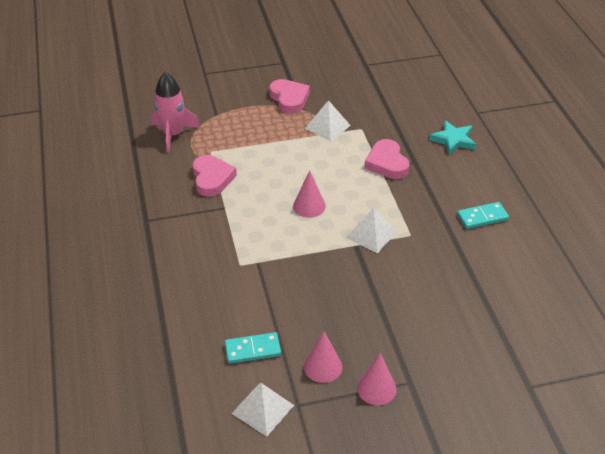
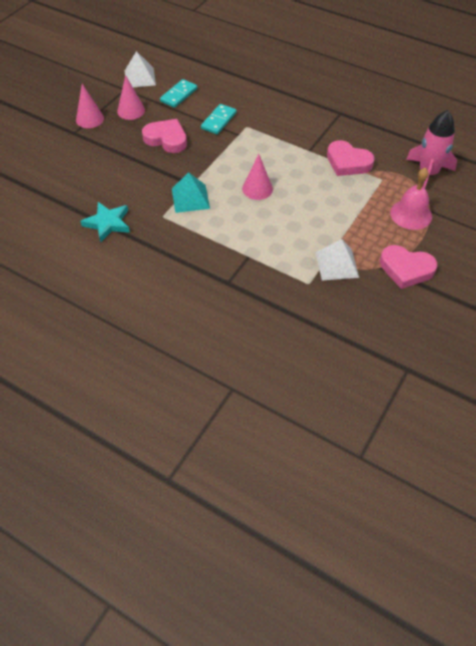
camera: 135 degrees right, 10 degrees up
(232, 121) = (411, 214): none -> pink bell
(371, 234) = (190, 198): white pyramid -> turquoise pyramid
(387, 163) = (247, 264): pink heart -> pink heart (166, 139)
(453, 140) = (219, 332): turquoise star -> turquoise star (108, 223)
(482, 217) = (122, 268): turquoise domino -> turquoise domino (218, 121)

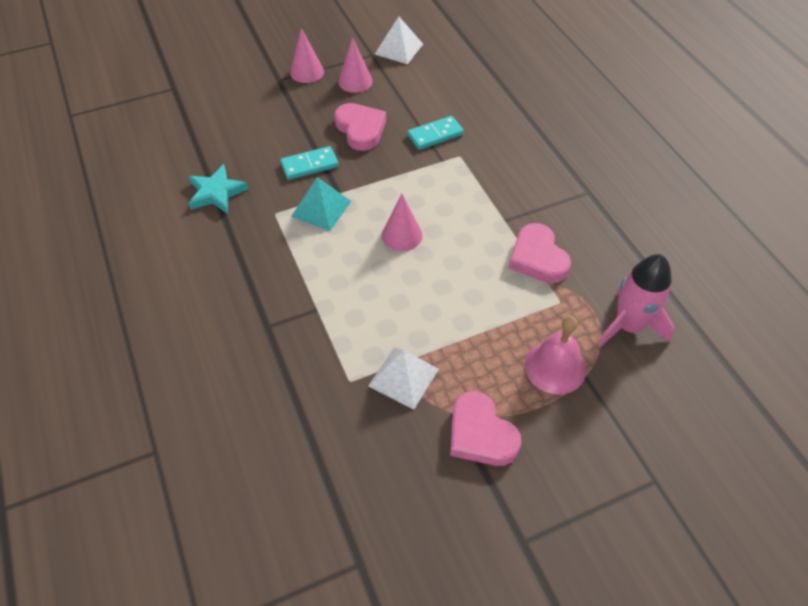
camera: 35 degrees right, 0 degrees up
(179, 95) = (420, 86): turquoise domino -> turquoise domino (309, 165)

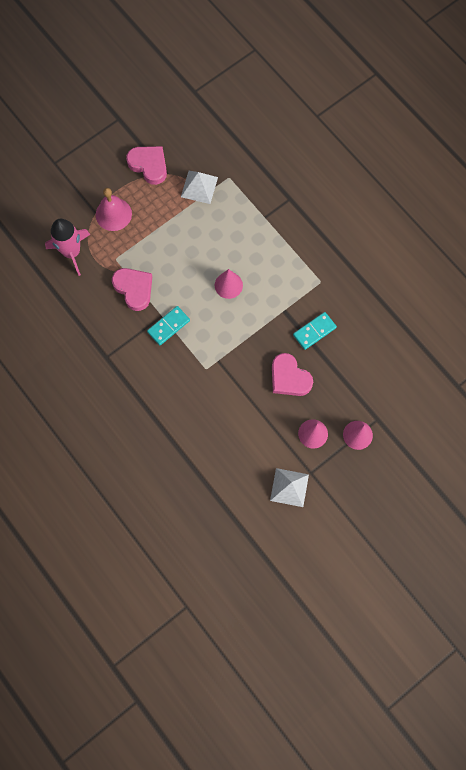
camera: 165 degrees right, 20 degrees up
(216, 193) = (369, 289): turquoise star -> none
(321, 208) = (290, 294): turquoise pyramid -> none
(435, 135) = (230, 387): turquoise domino -> turquoise domino (168, 326)

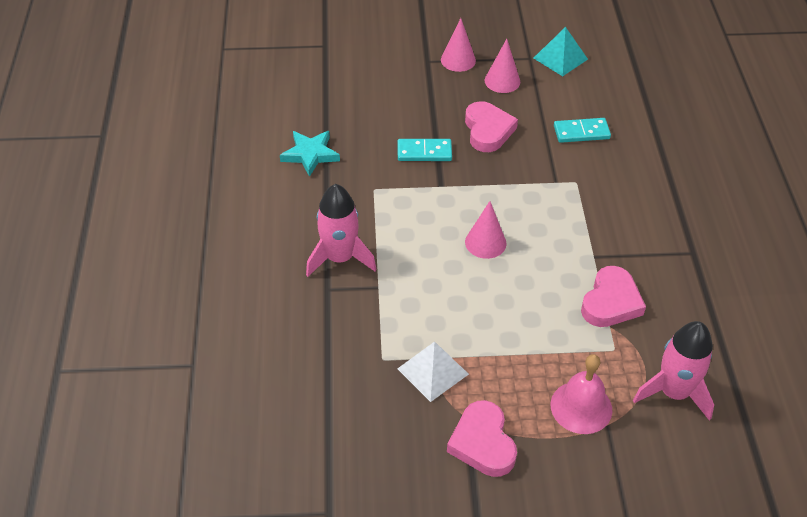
camera: 145 degrees left, 25 degrees down
(134, 289) = (611, 302): pink heart -> pink heart turned 150 degrees counterclockwise
(168, 326) = (592, 242): turquoise domino -> turquoise domino (581, 132)
(289, 487) = (560, 58): white pyramid -> turquoise pyramid
(299, 222) = (340, 258): none -> pink rocket
(380, 283) = (310, 154): none -> turquoise star

